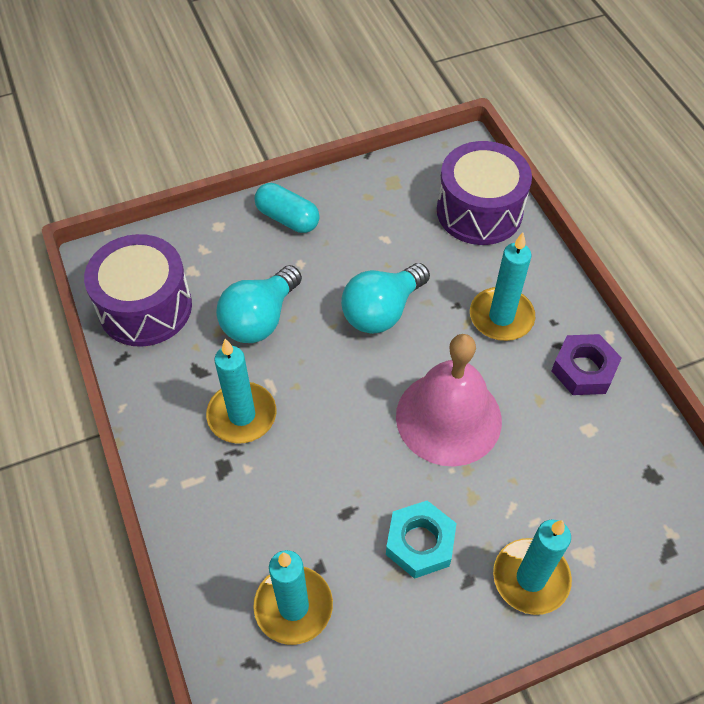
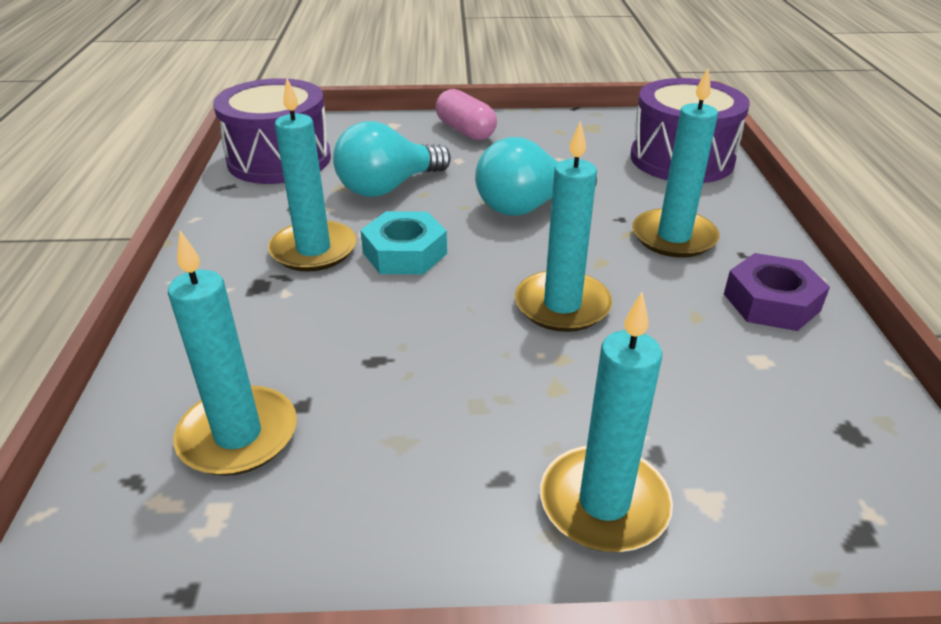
camera: 20 degrees right, 20 degrees down
(287, 218) = (465, 131): turquoise capsule -> pink capsule
(420, 543) = (454, 416): turquoise nut -> turquoise nut (404, 253)
(448, 418) = (562, 305): pink bell -> turquoise candle

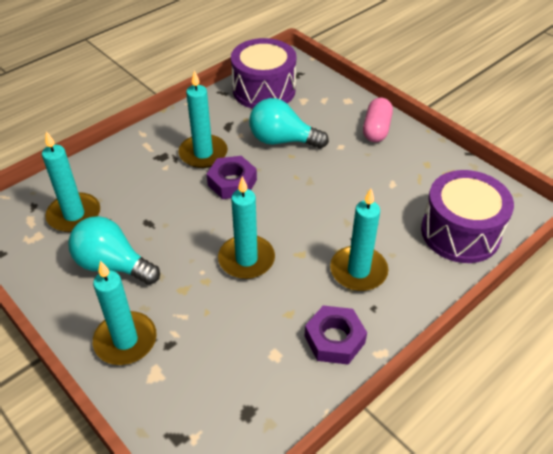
camera: 50 degrees right, 10 degrees up
(404, 253) = (232, 182): turquoise nut -> purple nut
(528, 206) = (323, 199): turquoise light bulb -> turquoise light bulb (113, 265)

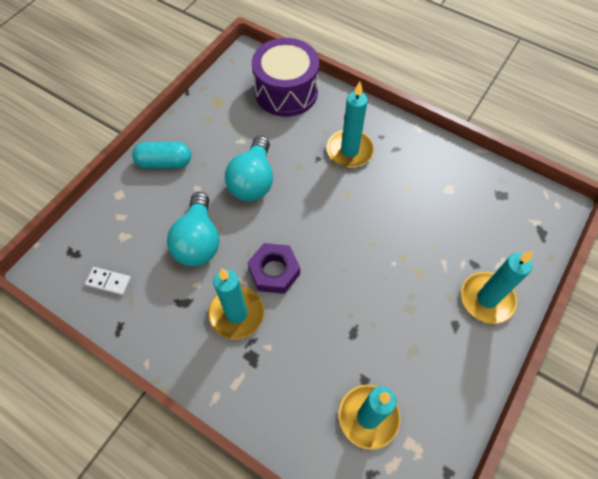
camera: 105 degrees left, 15 degrees up
(113, 265) = (416, 344): turquoise light bulb -> turquoise light bulb (253, 181)
(246, 259) = (367, 232): turquoise candle -> none
(264, 90) = (109, 282): purple drum -> white domino
(334, 339) = (419, 155): purple nut -> none
(376, 129) = (165, 162): pink capsule -> turquoise capsule

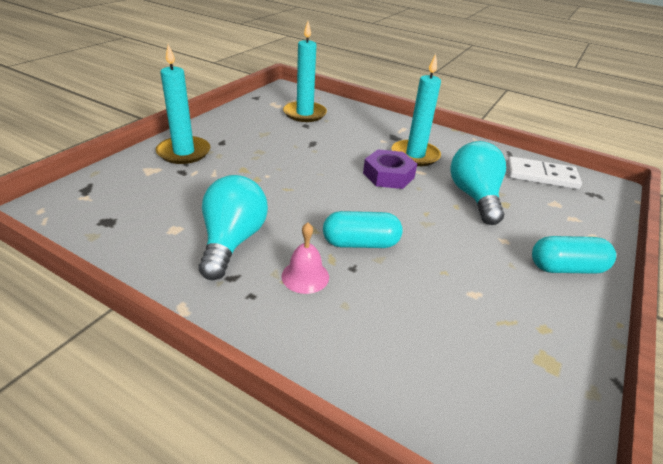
camera: 175 degrees right, 25 degrees down
(109, 282) = (541, 176): white domino -> white domino, size x1.73
(253, 181) = (436, 245): turquoise light bulb -> turquoise light bulb (232, 241)
(286, 92) = (426, 381): purple drum -> none
(310, 180) = (360, 243): none -> turquoise capsule
(349, 150) = (305, 276): turquoise candle -> pink bell

